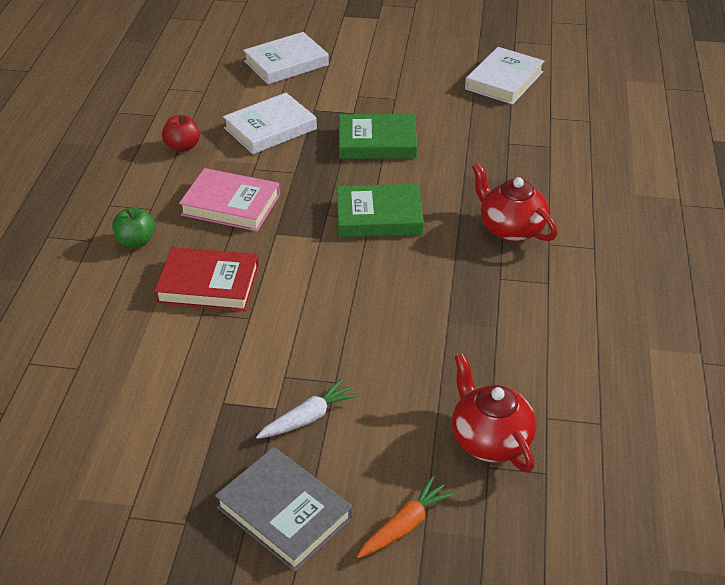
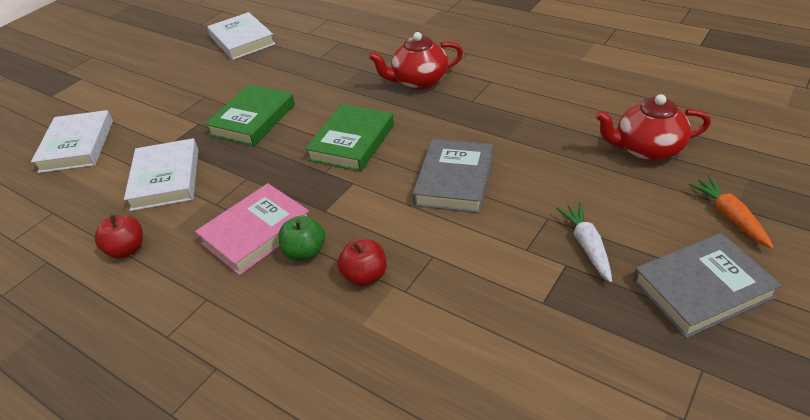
camera: 60 degrees left, 0 degrees up
(136, 241) = (252, 324): green apple -> green apple (305, 252)
(208, 284) = (365, 276): red book -> red apple
(358, 302) = (454, 180): none -> grey book

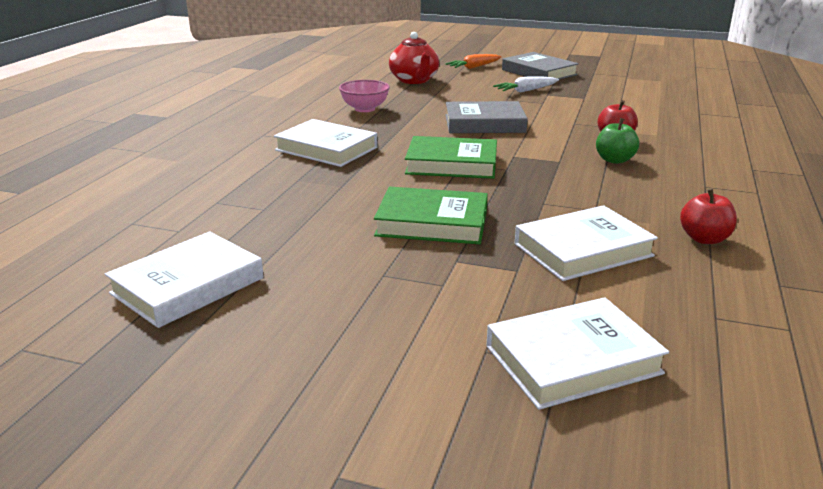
camera: 110 degrees left, 15 degrees down
(256, 232) = (613, 182): pink book -> none
(419, 82) = (326, 149): red teapot -> white book
(528, 106) = (365, 109): none -> pink bowl

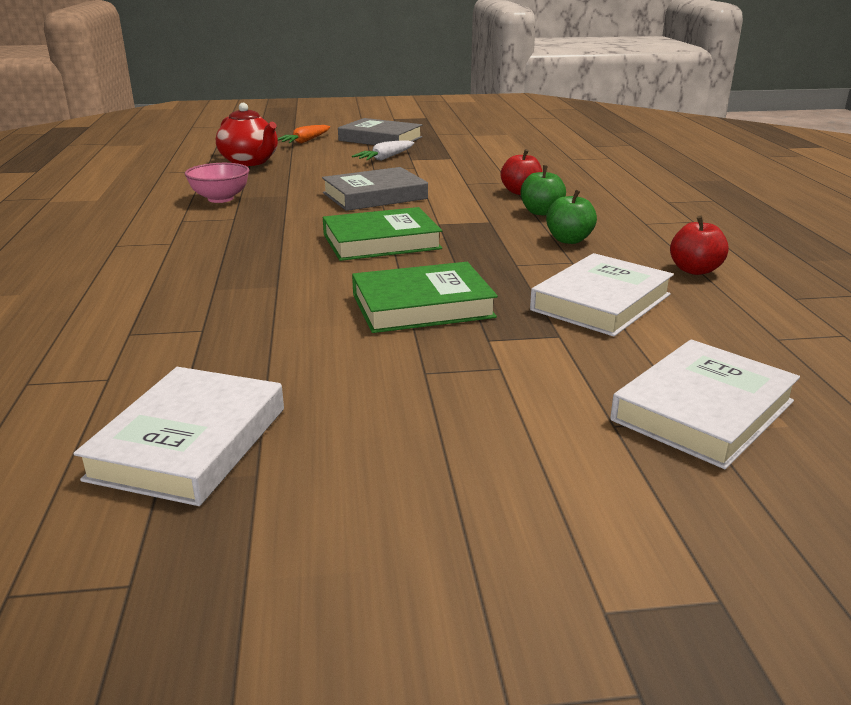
camera: 25 degrees left, 0 degrees up
(326, 149) = (216, 248): white book -> none
(613, 189) = (569, 240): none -> green apple

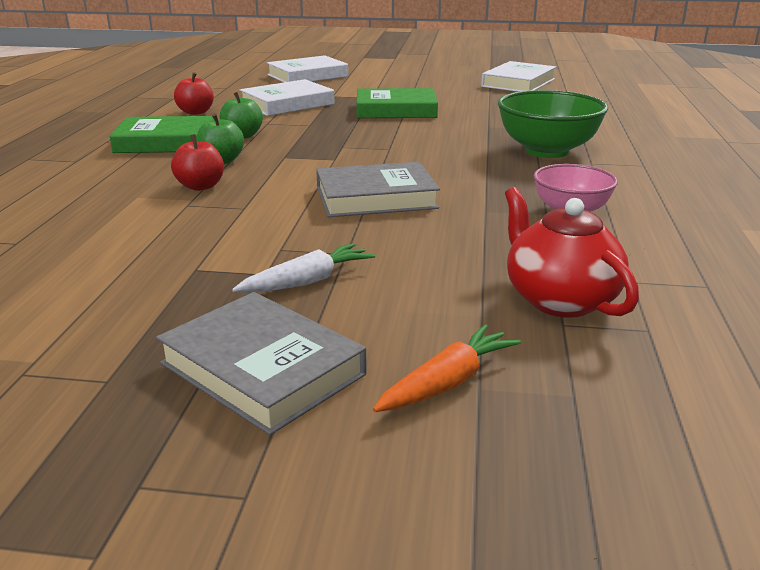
camera: 165 degrees left, 0 degrees up
(212, 252) = (547, 151): none -> green bowl
(381, 241) = (399, 147): green book -> green book (166, 142)

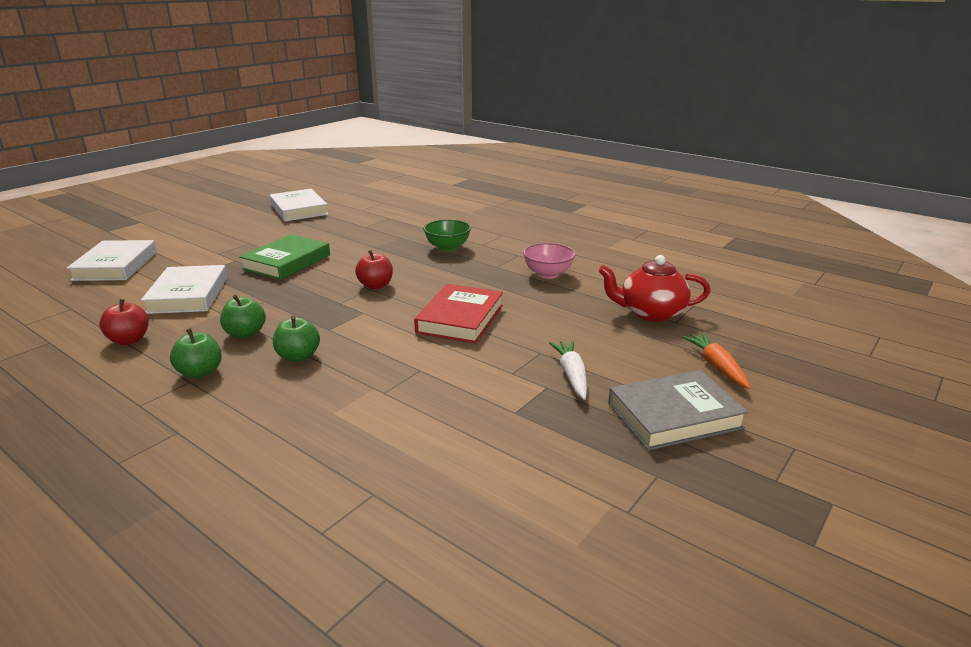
camera: 60 degrees left, 0 degrees up
(166, 142) = (200, 372): green book -> green apple
(200, 186) = (349, 378): red apple -> red apple (376, 285)
(376, 197) = (460, 319): grey book -> red book
(547, 151) = (447, 248): green bowl -> green bowl, size x0.62

